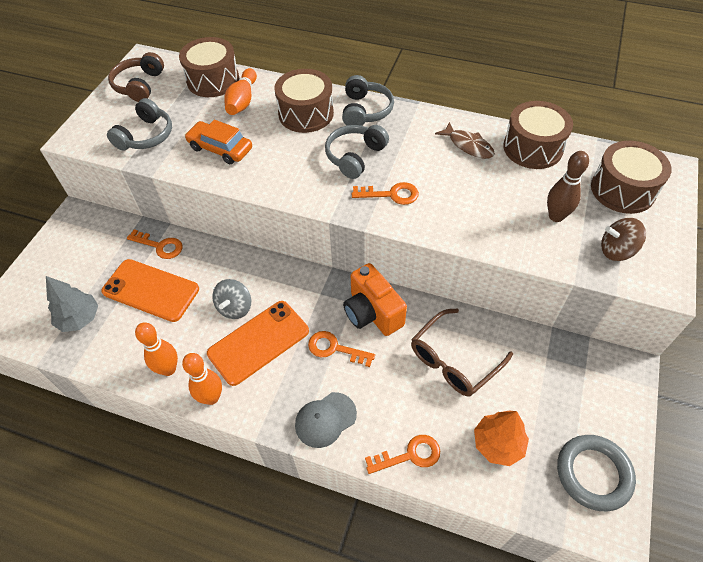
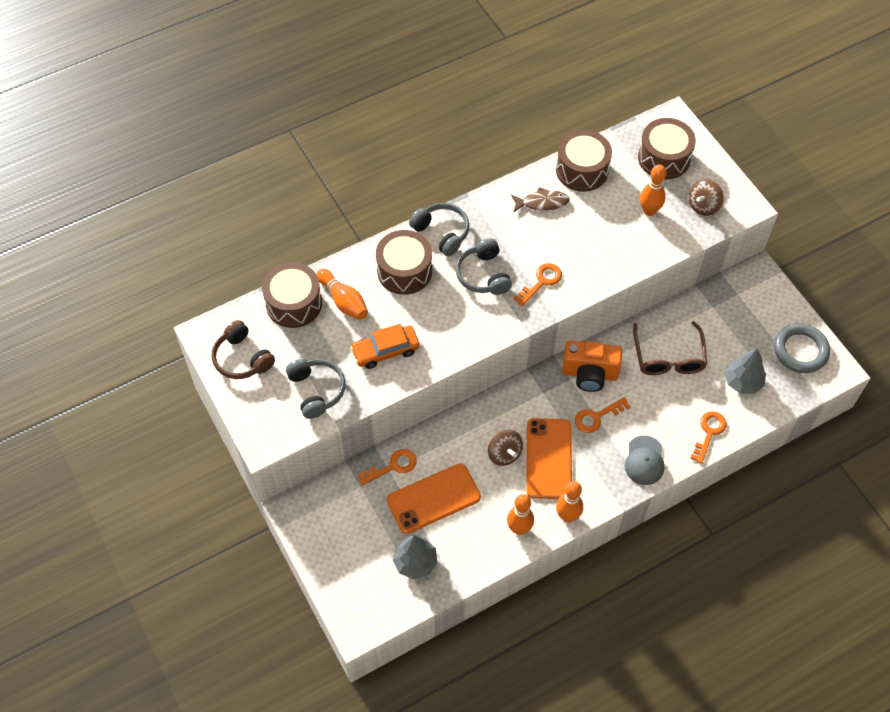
camera: 50 degrees left, 5 degrees up
(235, 307) = (504, 454): grey spinning top -> brown spinning top
(498, 444) = (742, 381): orange tree -> grey tree
(556, 216) = (649, 211): brown bowling pin -> orange bowling pin

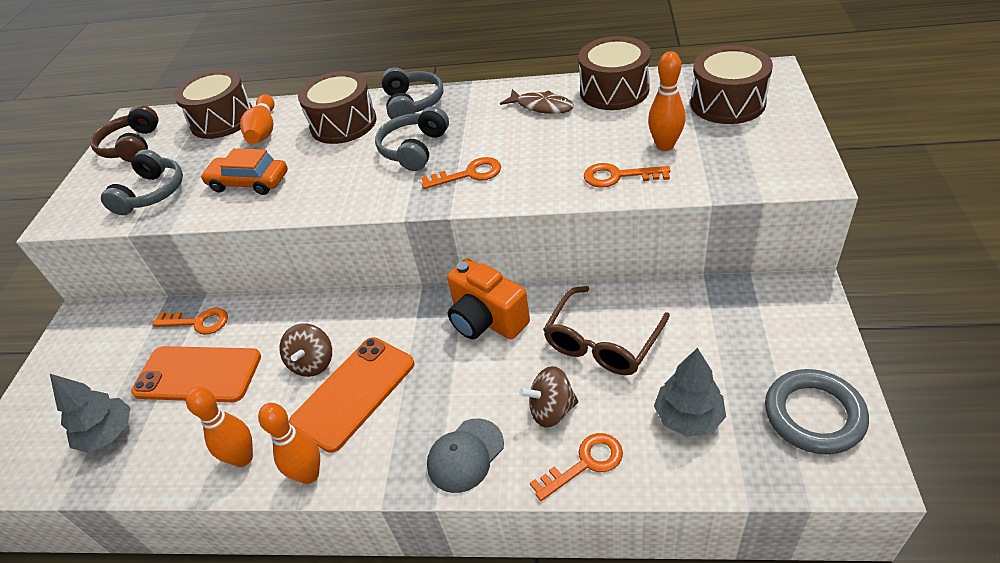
camera: 40 degrees right, 15 degrees down
(597, 417) = (453, 372): orange key -> orange key (618, 176)
(703, 206) = (745, 159): brown spinning top -> brown spinning top (551, 410)

